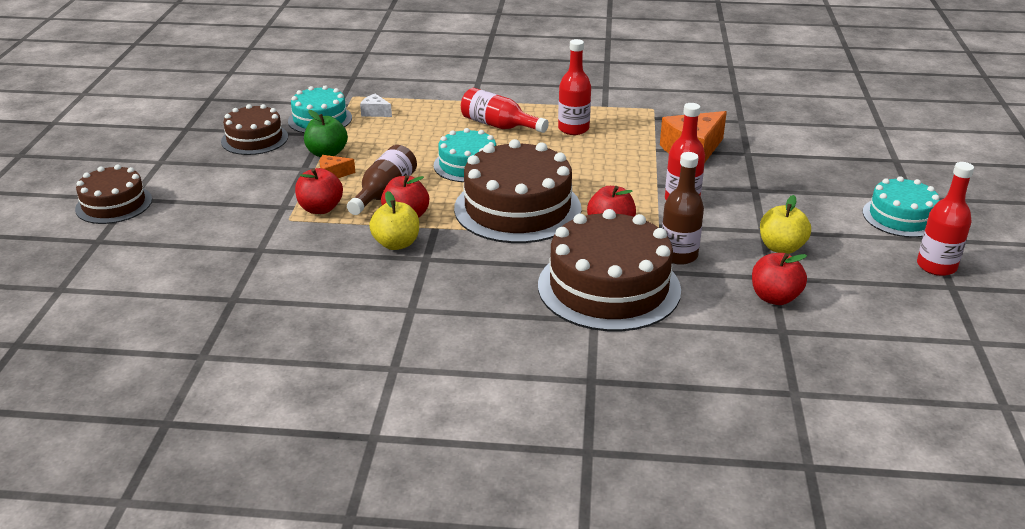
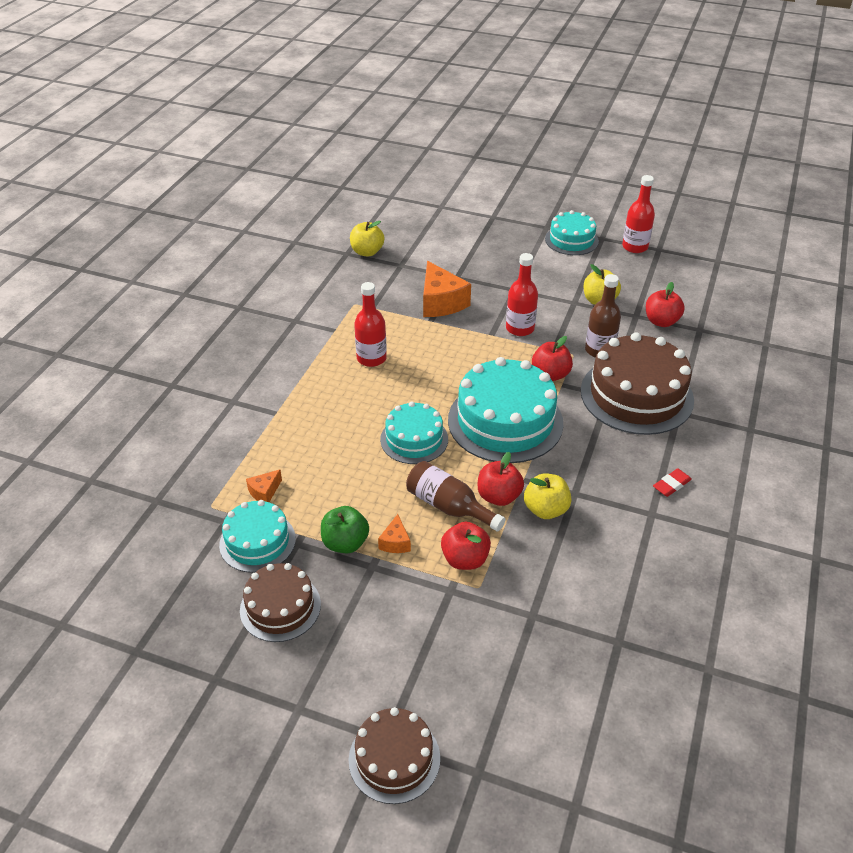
camera: 75 degrees left, 10 degrees up
(375, 112) = (264, 492): white cheese -> orange cheese
(462, 320) = (671, 485): none -> red eraser
(499, 126) = (342, 404): red bottle -> none
(517, 208) = (505, 421): brown cake -> turquoise cake
(748, 101) = (367, 252): none -> yellow apple

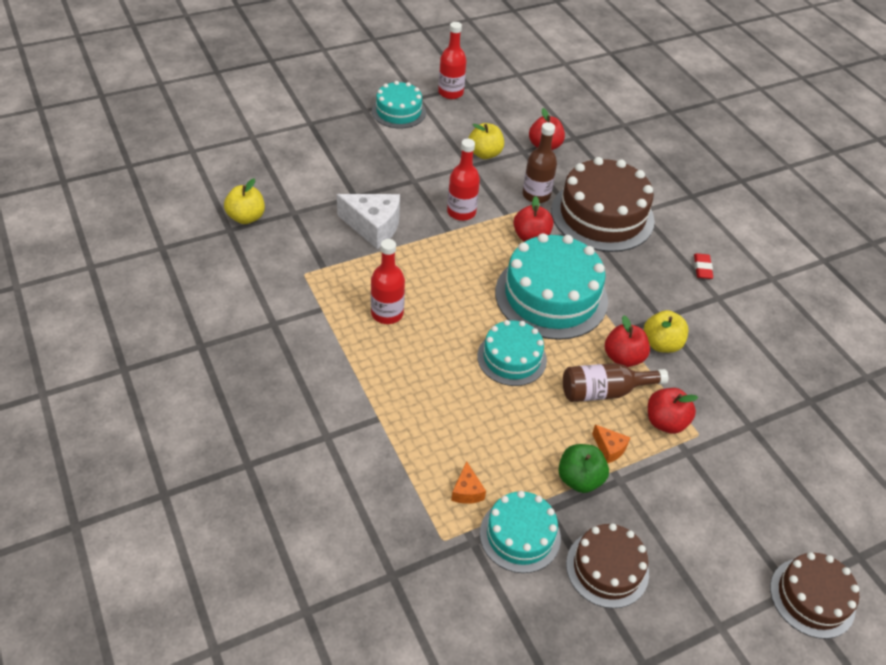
camera: 50 degrees left, 5 degrees up
(441, 302) = (373, 227): orange cheese -> white cheese

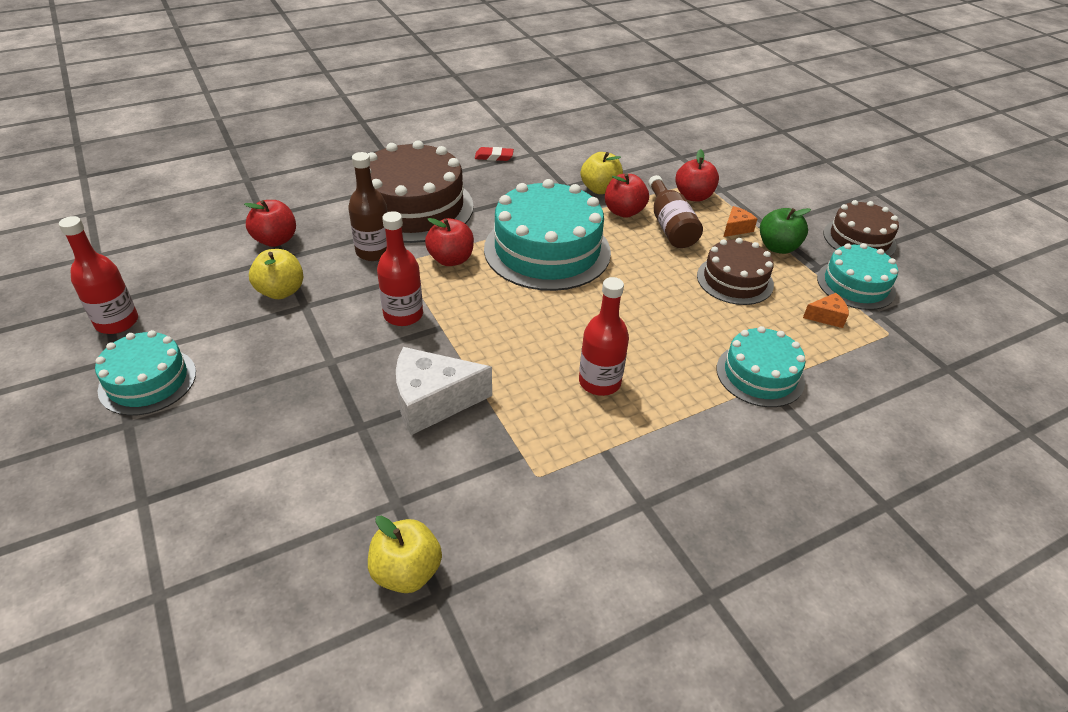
camera: 90 degrees left, 5 degrees down
(373, 227) = (433, 401): white cheese -> white cheese turned 120 degrees counterclockwise
(512, 358) = (644, 281): turquoise cake -> turquoise cake (760, 375)
(812, 597) = (827, 153): brown cake -> brown cake (735, 280)

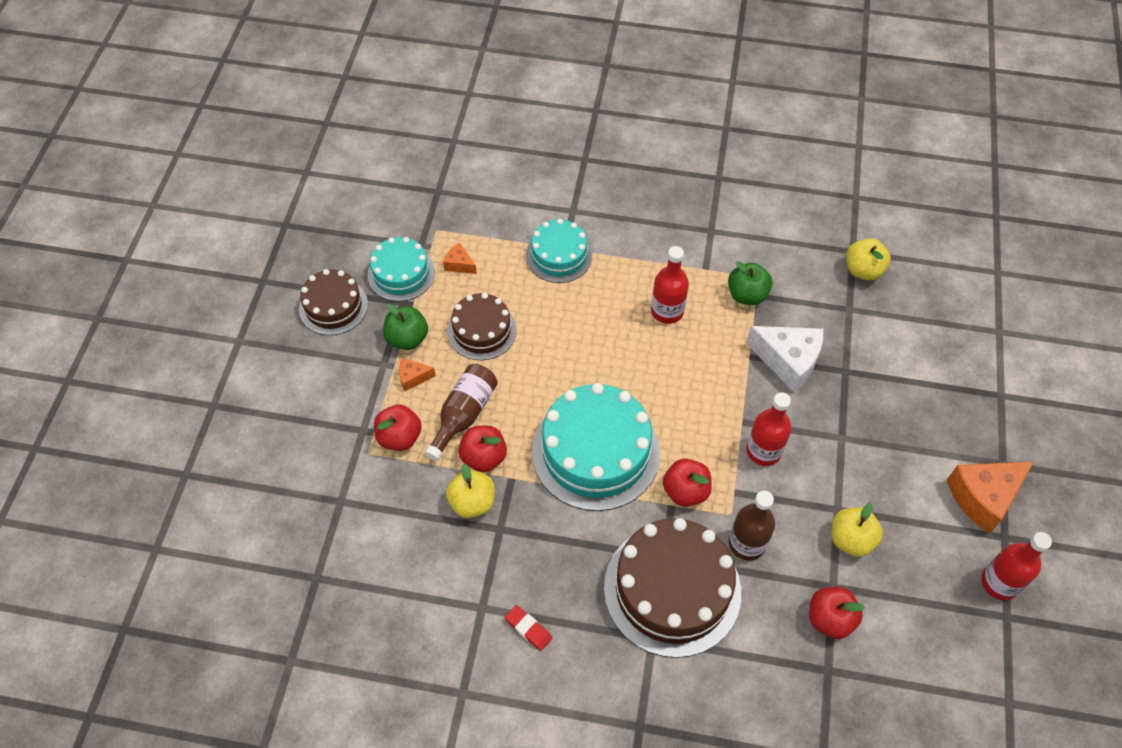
camera: 140 degrees left, 15 degrees up
(147, 381) = (983, 497): turquoise cake -> orange cheese
(532, 447) = (747, 295): none -> green apple

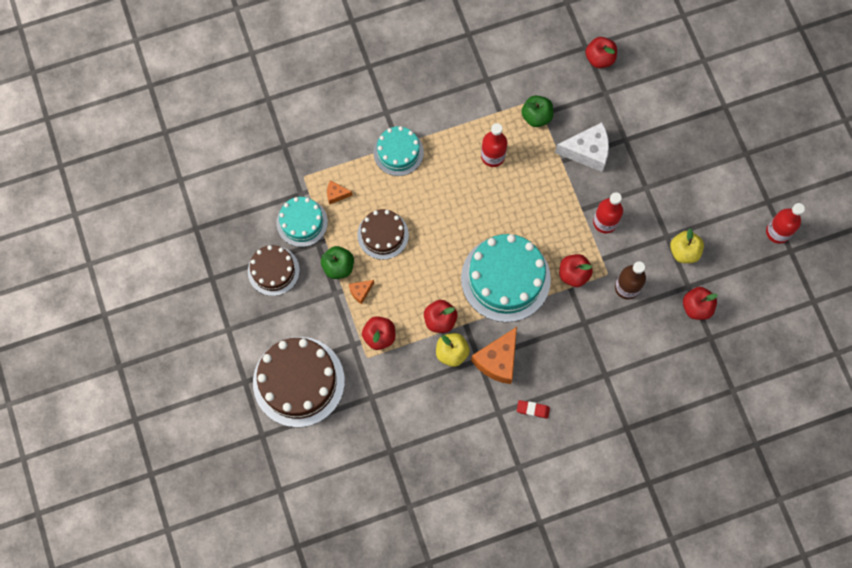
camera: 30 degrees left, 15 degrees up
(463, 415) = (409, 299): brown bottle -> none
(672, 589) = (600, 339): brown cake -> brown cake (298, 381)
(863, 270) = (599, 58): yellow apple -> red apple
(983, 497) = (745, 182): orange cheese -> orange cheese (497, 360)

